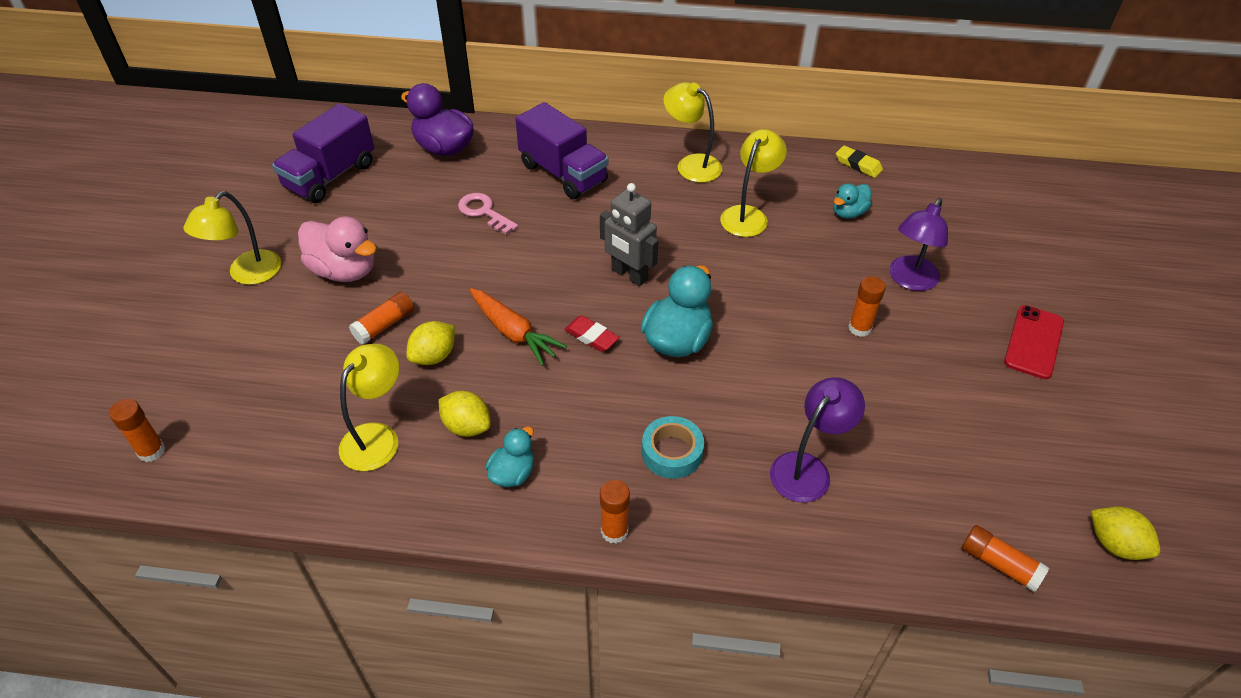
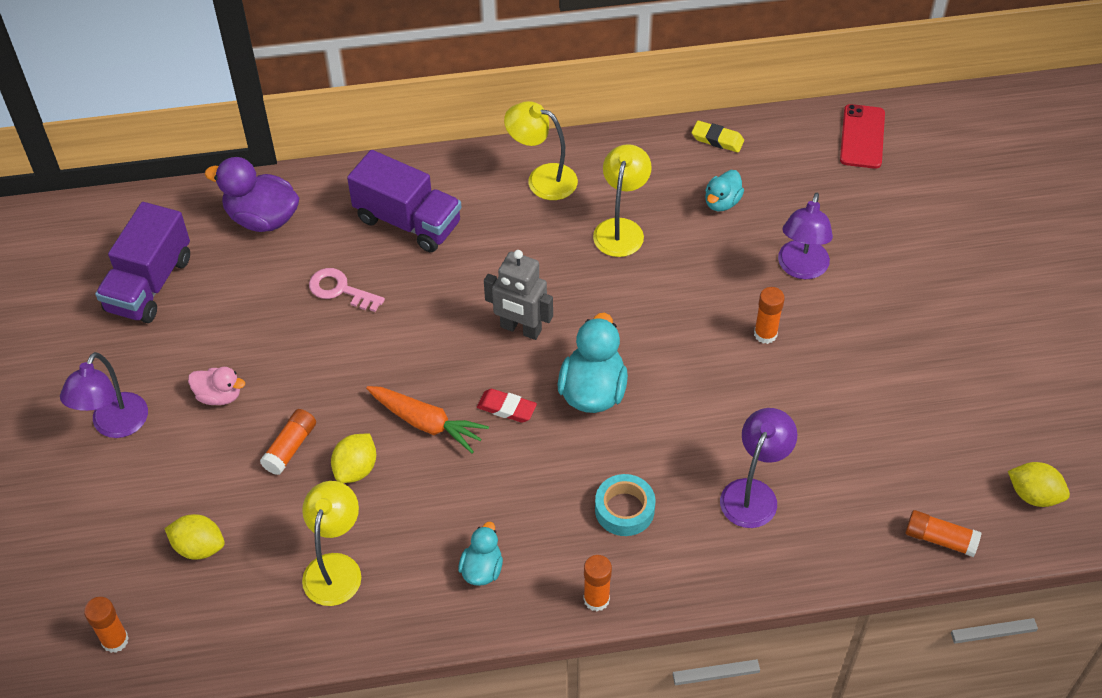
camera: 15 degrees left, 5 degrees up
(247, 274) = (115, 426): yellow lamp -> purple lamp
(344, 270) = (219, 396): pink duck -> pink duck, size x0.58
(467, 426) = (419, 534): yellow lemon -> yellow lemon (199, 547)
(1034, 342) = (931, 309): red phone -> red phone (862, 137)

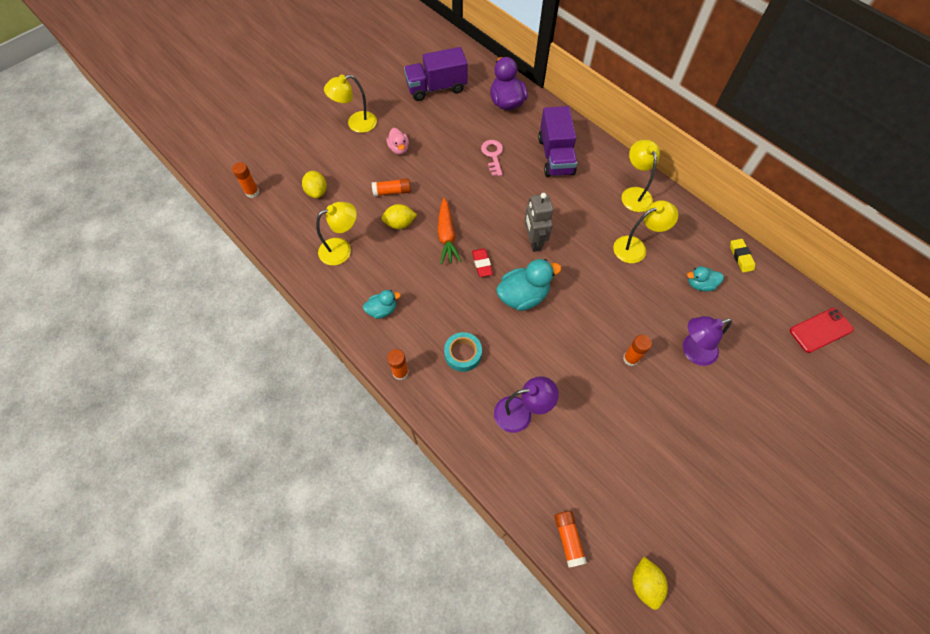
camera: 55 degrees right, 10 degrees up
(115, 426) = (356, 124): purple lamp -> yellow lamp

